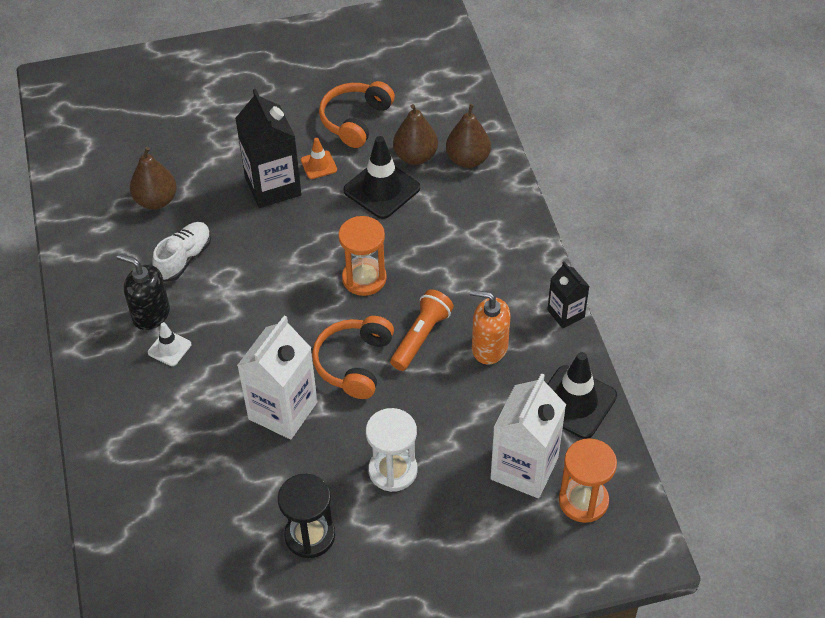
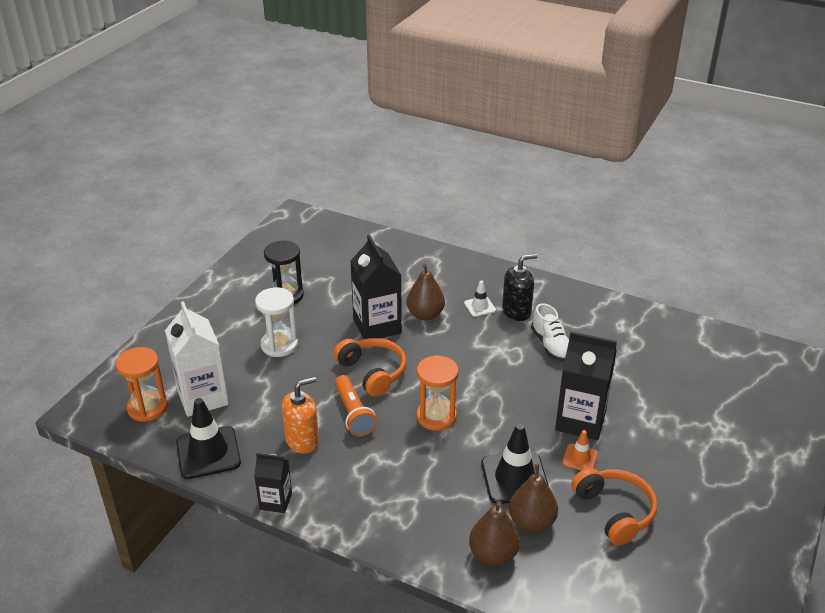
camera: 130 degrees right, 15 degrees down
(156, 201) = (623, 358): brown pear -> brown pear (425, 315)
(283, 410) = (377, 326): white carton -> black carton

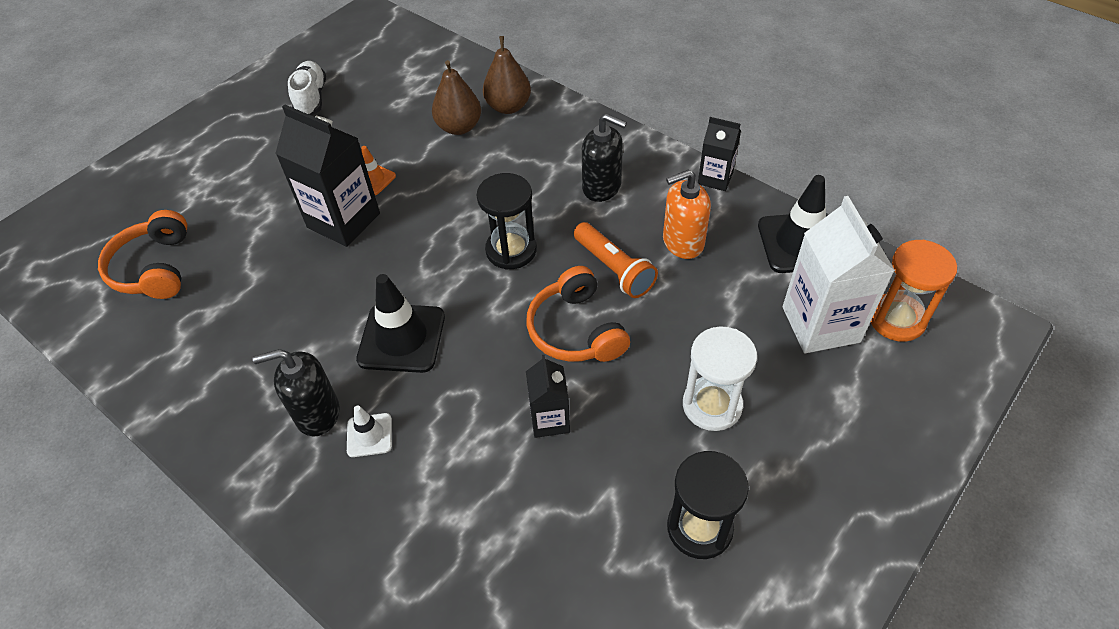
camera: 165 degrees left, 15 degrees up
(353, 414) = (614, 269): orange flashlight -> orange flashlight turned 150 degrees clockwise
(376, 478) = (602, 187): none -> black soap dispenser
(377, 326) = (550, 419): black carton -> black carton, size x0.56
(425, 315) = (464, 432): brown pear -> none
(436, 416) = (511, 250): orange hourglass -> black hourglass
(515, 478) = (454, 168): black traffic cone -> black traffic cone (401, 338)
(551, 345) = (307, 336): white shoe -> white shoe (311, 98)
(614, 511) = (374, 126): orange headphones -> orange headphones (155, 268)

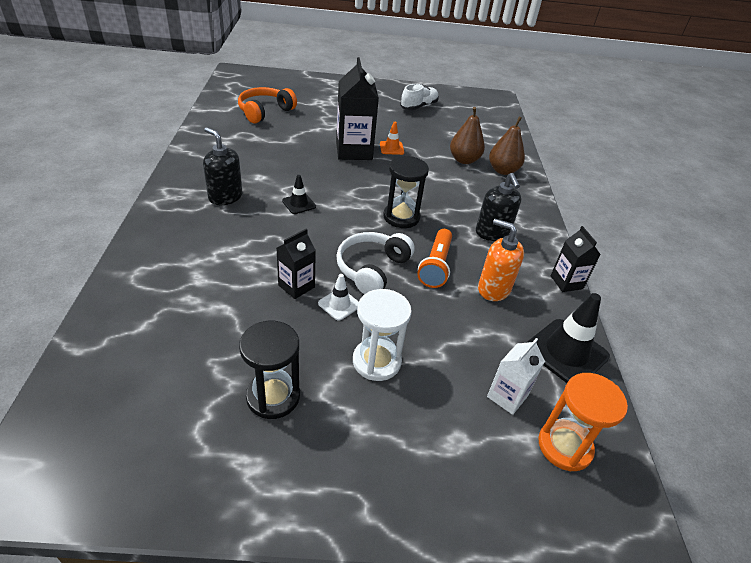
camera: 45 degrees right, 10 degrees down
(369, 435) = (226, 220): white traffic cone -> white traffic cone (339, 304)
(401, 338) = (299, 204): black traffic cone -> black traffic cone, size x0.53
(576, 330) = (372, 269): orange headphones -> white headphones
(820, 324) = (507, 396): white carton -> white carton, size x0.56

